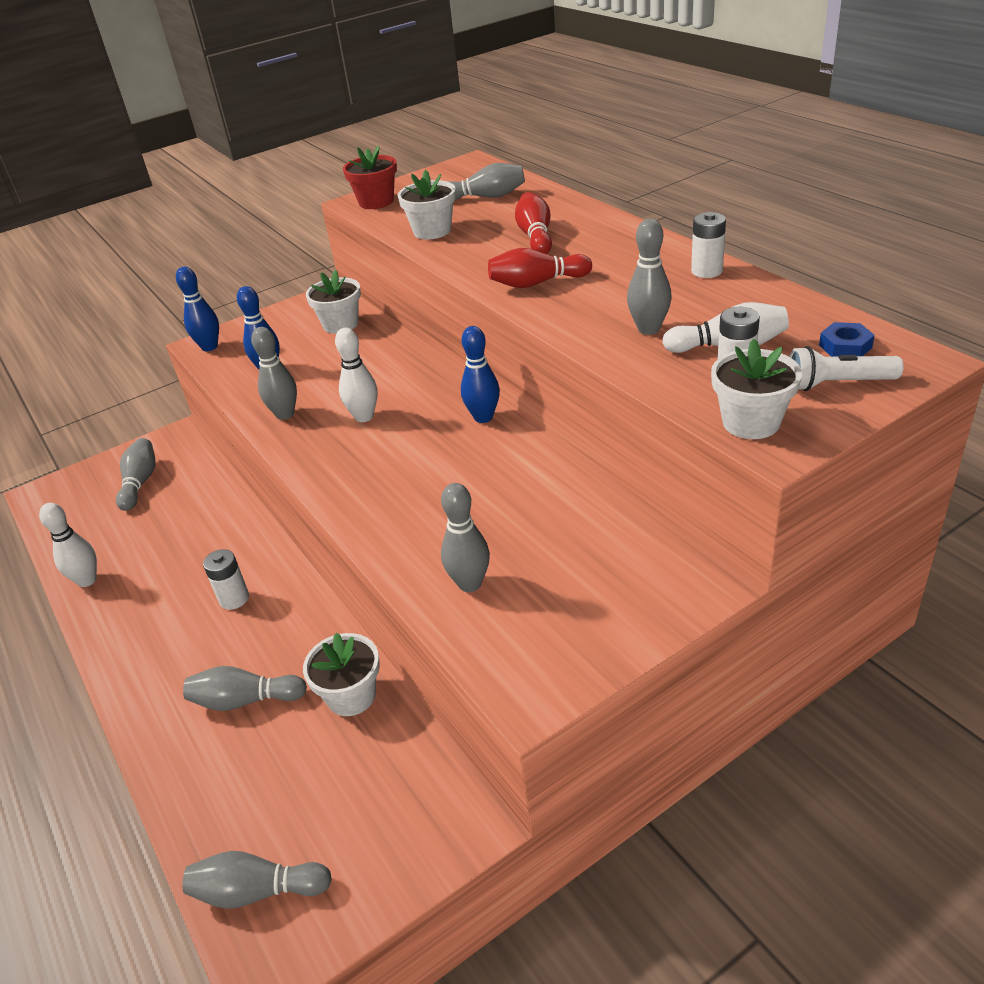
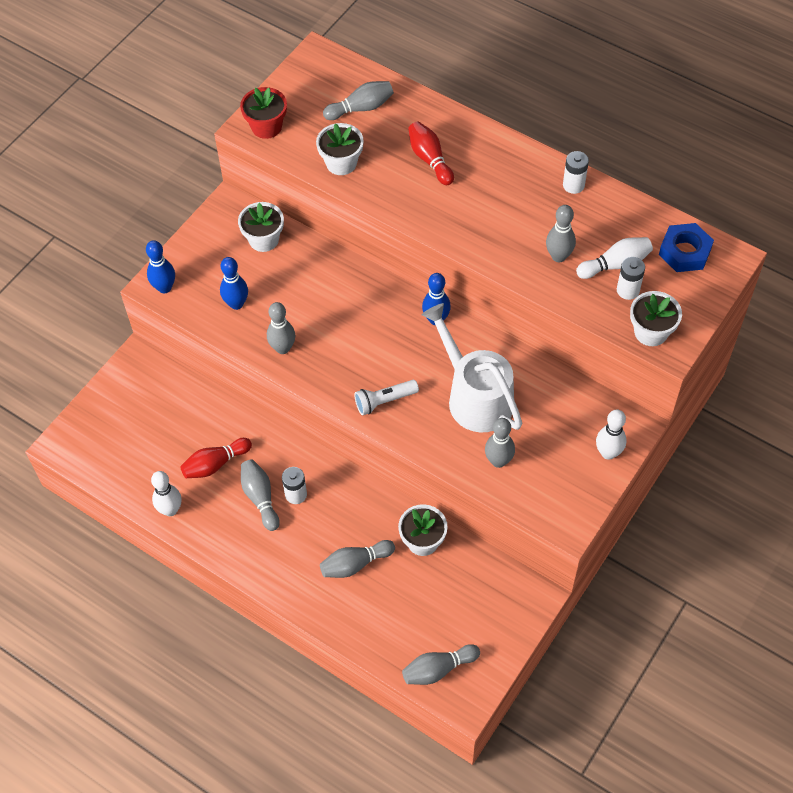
camera: 25 degrees left, 20 degrees up
(140, 483) = (142, 413): grey bowling pin -> grey bowling pin (260, 498)
(364, 417) = (346, 337): white bowling pin -> white bowling pin (608, 453)
(483, 502) = (475, 396): none -> white watering can
(537, 283) = (459, 218): red bowling pin -> red bowling pin (215, 464)
(837, 384) = (689, 288): white flashlight -> white flashlight (384, 401)
(845, 346) = (684, 252): blue nut -> blue nut, size x1.67

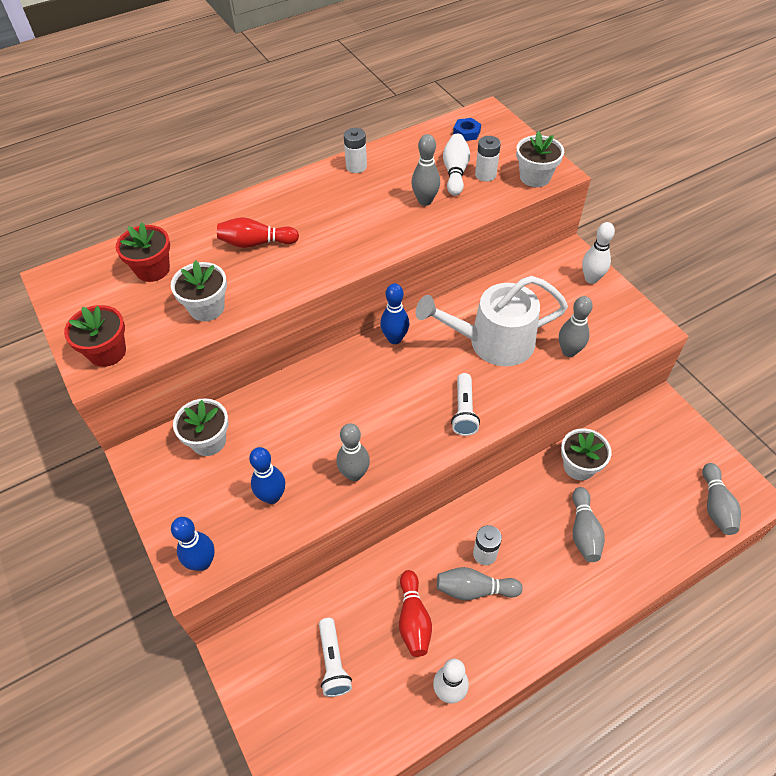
camera: 65 degrees left, 5 degrees down
(158, 424) = (333, 662): none -> white flashlight
(361, 108) = (152, 269): grey bowling pin -> red flower pot
(684, 252) = (466, 133): blue nut -> blue nut, size x0.60

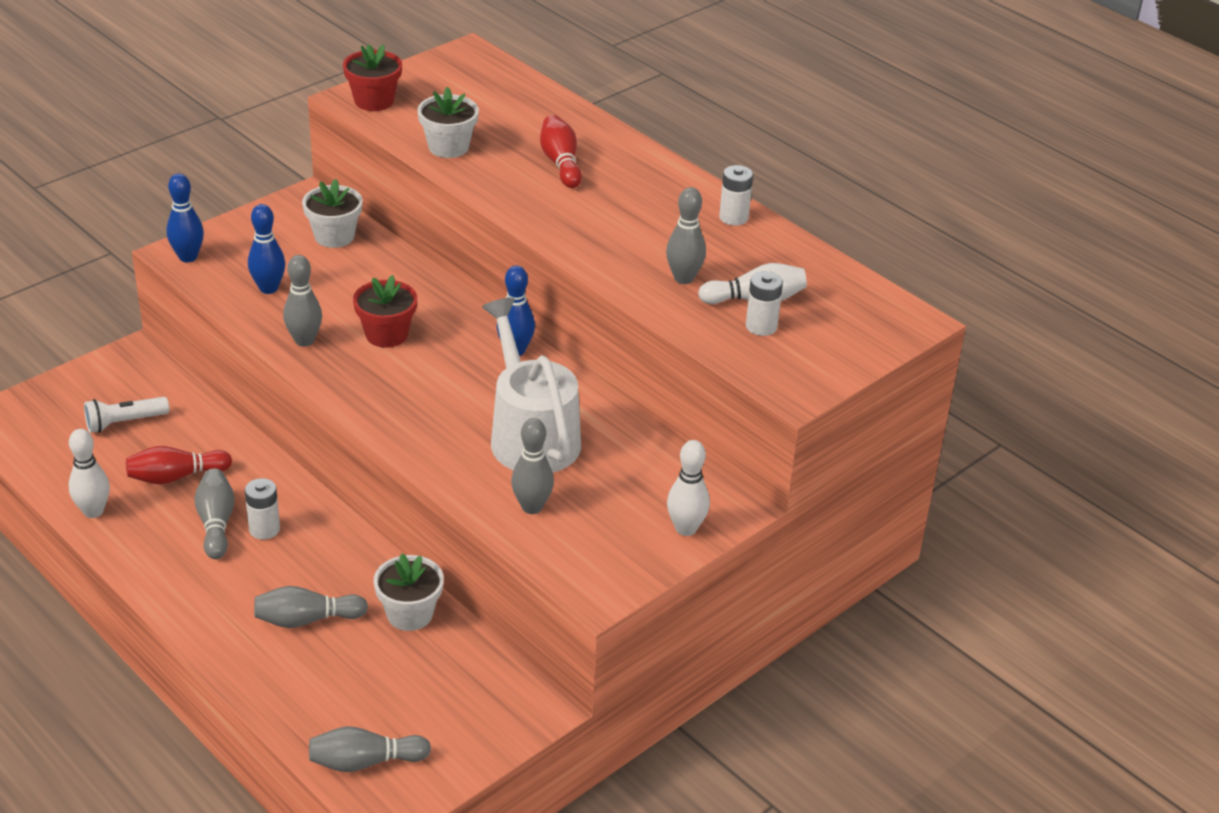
camera: 75 degrees right, 15 degrees down
(152, 269) = (498, 105): red flower pot -> red flower pot (386, 334)
(464, 411) = (409, 417): white flashlight -> none
(466, 133) = (853, 304): blue nut -> none
(535, 177) = (774, 372): white flower pot -> none

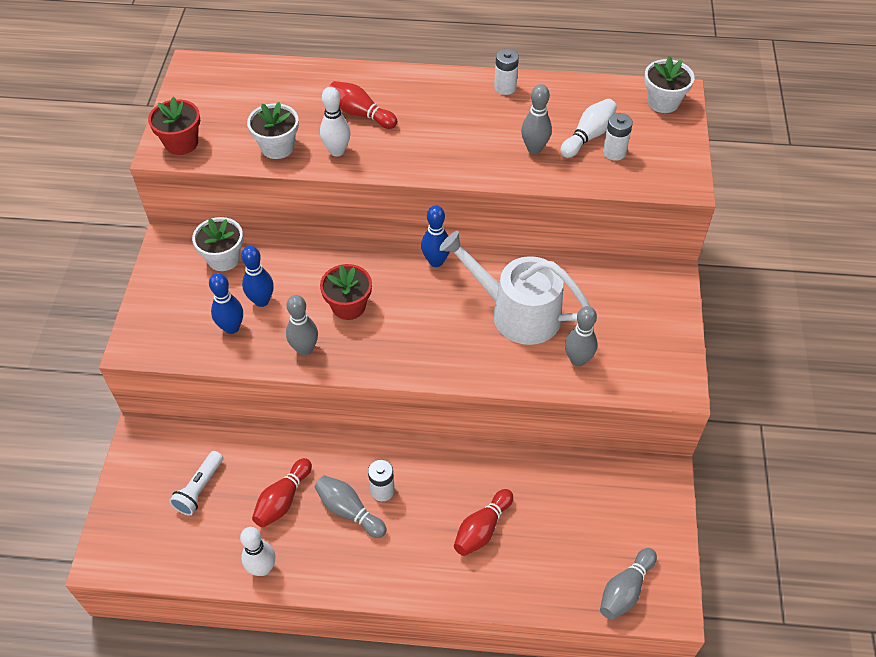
camera: 40 degrees left, 15 degrees up
(188, 257) = (146, 343): blue bowling pin -> blue bowling pin (261, 301)
(307, 620) = (482, 529): grey bowling pin -> red bowling pin
(410, 614) = (531, 475): white flower pot -> white flower pot (663, 102)
(686, 529) = (667, 309): white bowling pin -> white bowling pin (337, 151)

